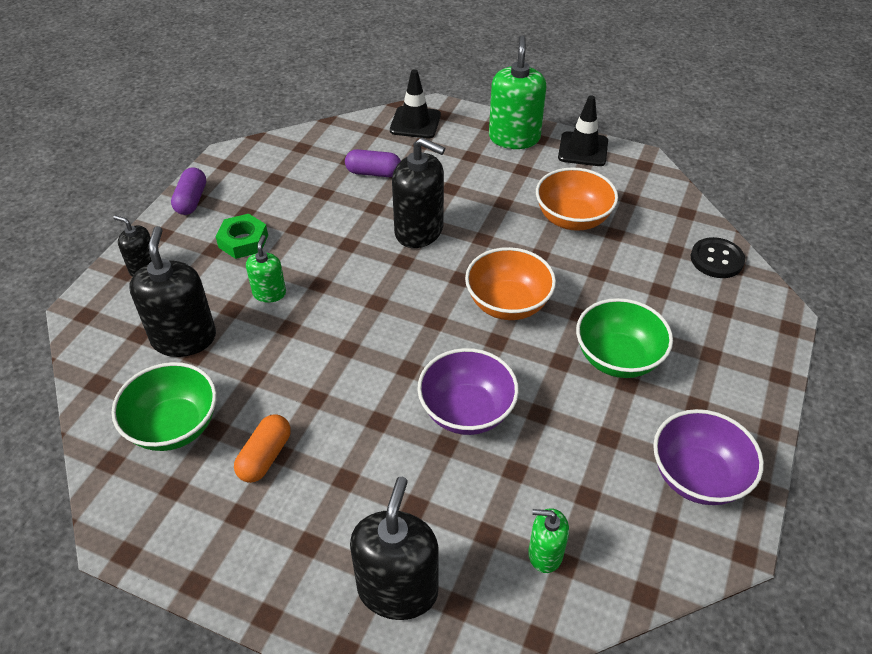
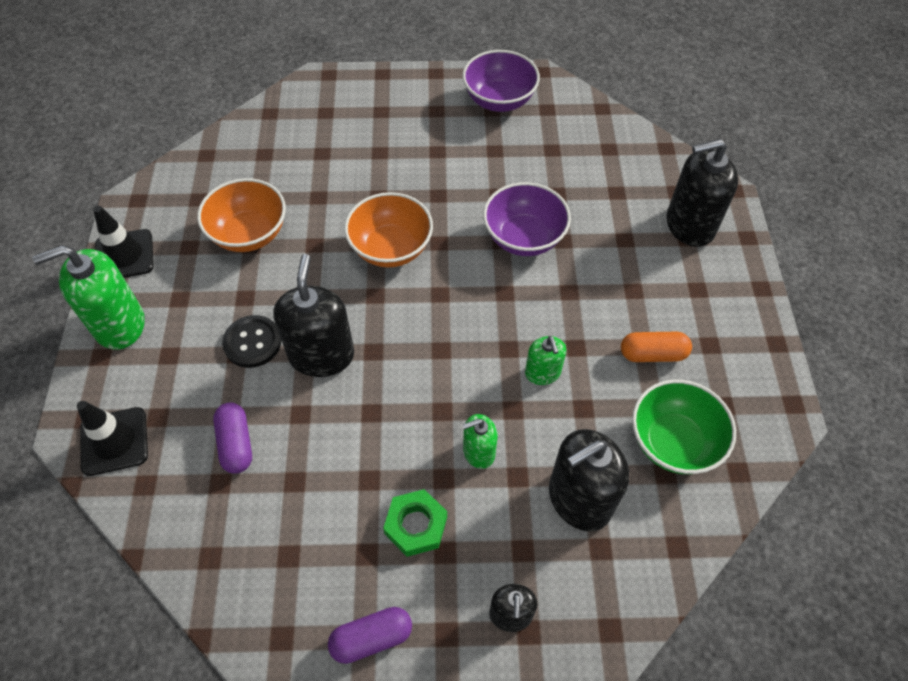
camera: 115 degrees left, 10 degrees up
(545, 554) = (609, 159): green soap dispenser -> green soap dispenser (542, 373)
(617, 358) = (415, 162): green bowl -> none
(716, 259) = (265, 125): black button -> black button (252, 342)

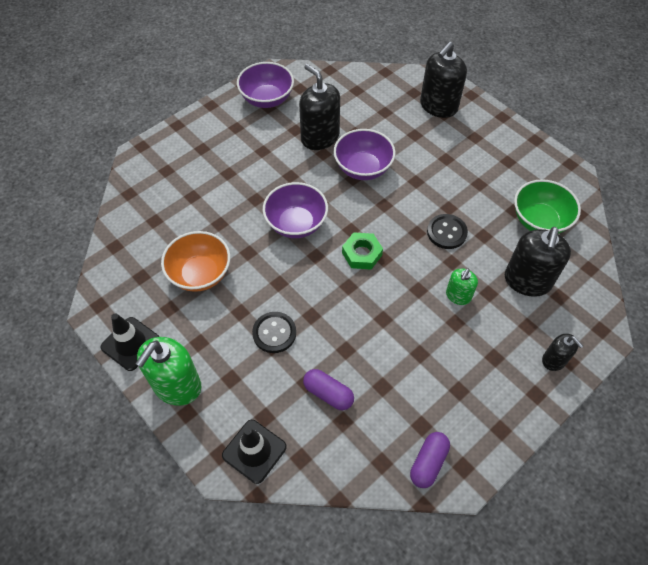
camera: 40 degrees left, 0 degrees up
(321, 355) = (322, 310): black soap dispenser -> black soap dispenser (320, 137)
(371, 638) = (505, 427): purple capsule -> purple capsule (428, 463)
(391, 248) = (296, 223): orange bowl -> purple bowl
(416, 525) = (467, 356): green nut -> green nut (362, 254)
(542, 373) = (446, 232): green soap dispenser -> black button
(652, 354) = (487, 185): orange capsule -> none

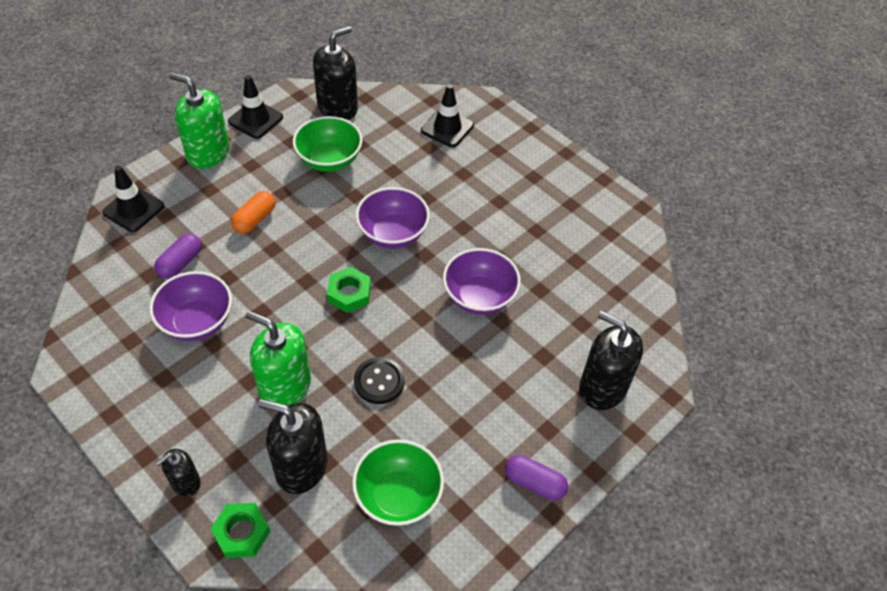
camera: 85 degrees right, 5 degrees down
(169, 182) = (447, 128): none -> black traffic cone
(200, 274) = (329, 160): orange bowl -> green bowl
(267, 99) = (584, 202): purple bowl -> purple bowl (197, 322)
(274, 333) = (254, 219): black button -> orange capsule
(320, 137) = (526, 254): black soap dispenser -> black soap dispenser (337, 107)
(428, 463) = (90, 344): purple capsule -> purple capsule (534, 483)
(458, 296) = (285, 387): green soap dispenser -> green soap dispenser, size x1.82
(587, 316) = (242, 533): none -> green nut

